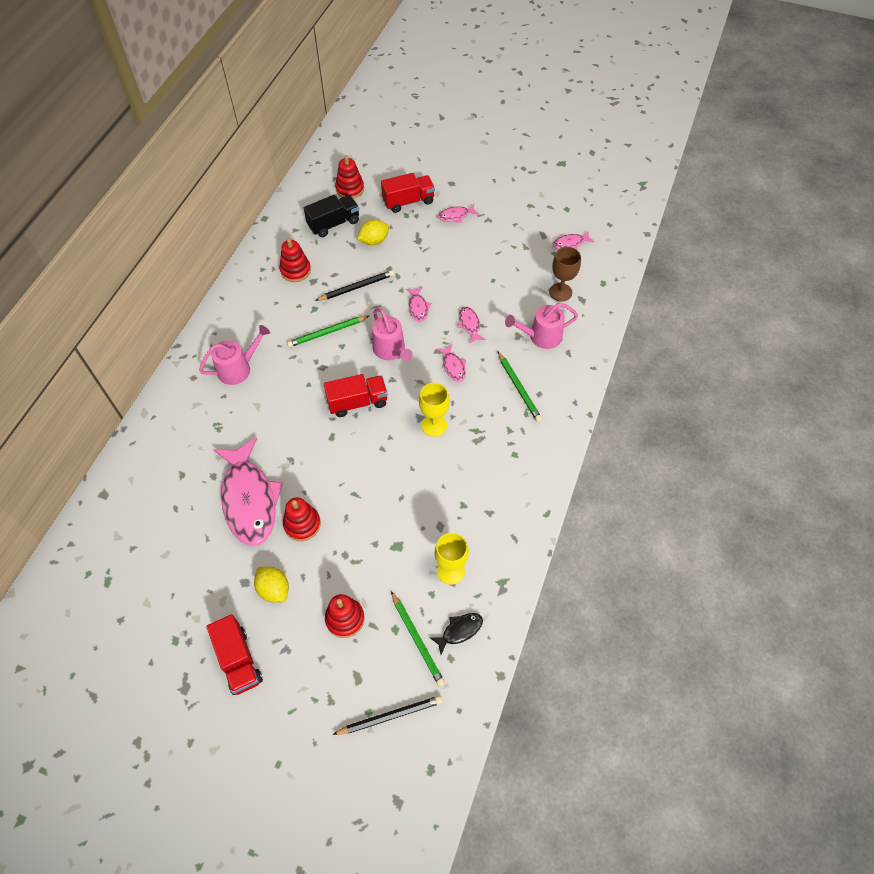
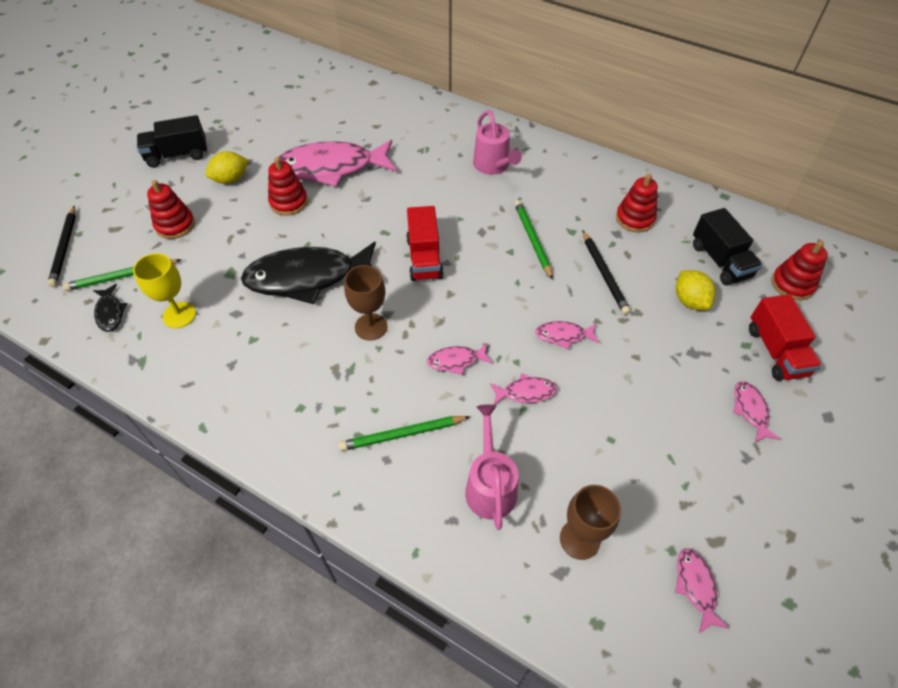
camera: 100 degrees right, 5 degrees down
(238, 660) = (177, 155): red truck -> black truck
(391, 350) = (495, 297): pink watering can -> none
(392, 483) = (307, 277): none -> black fish
(434, 425) = (371, 327): yellow goblet -> brown goblet

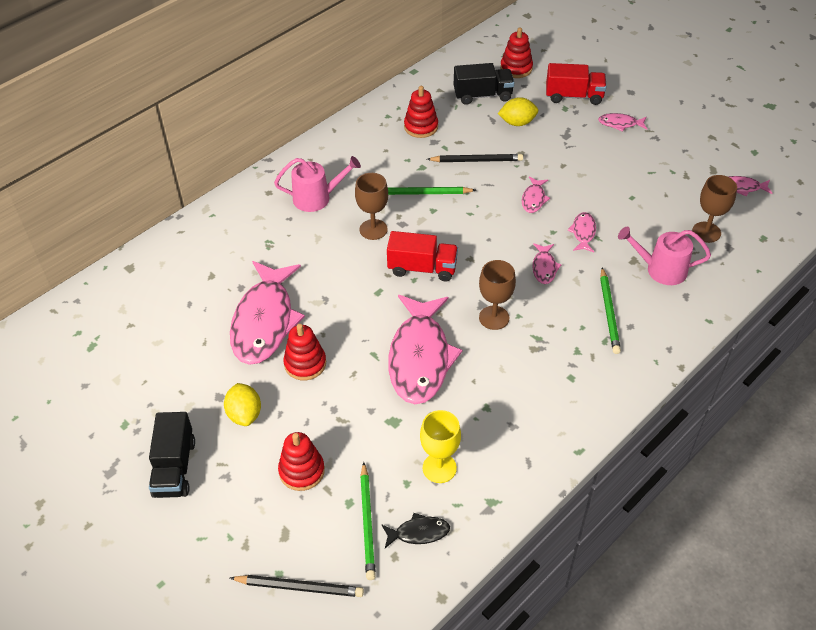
camera: 75 degrees left, 5 degrees down
(307, 277) = (420, 358): black fish -> pink fish
(465, 212) = (373, 229): none -> brown goblet

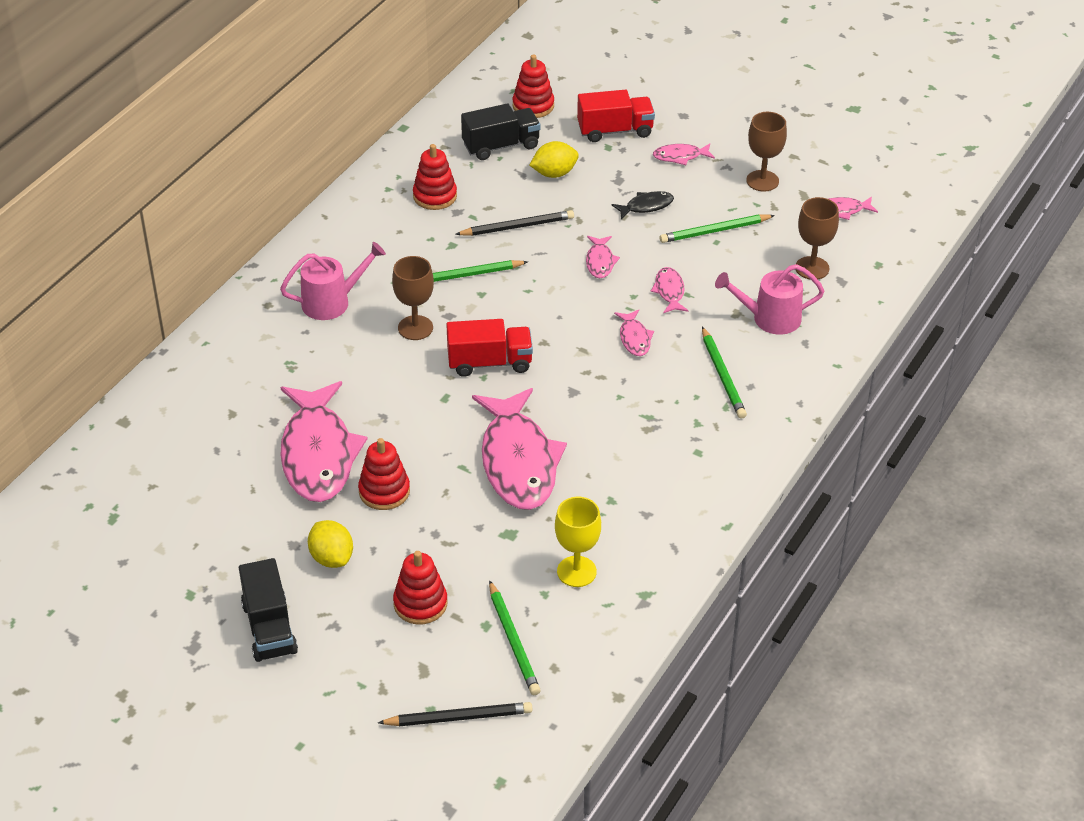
camera: 15 degrees left, 5 degrees down
(418, 532) = (573, 639): black fish -> black fish (646, 206)
(494, 318) = (591, 403): brown goblet -> brown goblet (762, 181)
(633, 188) = (715, 231): none -> green pencil

